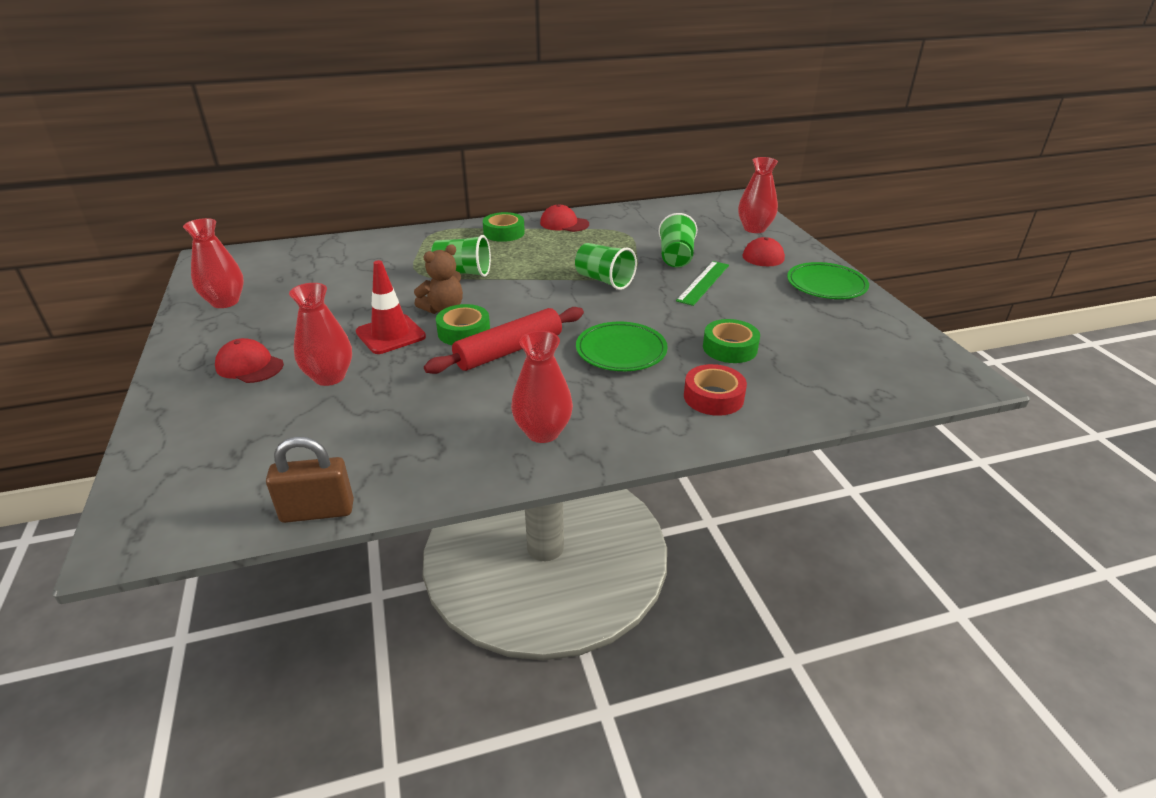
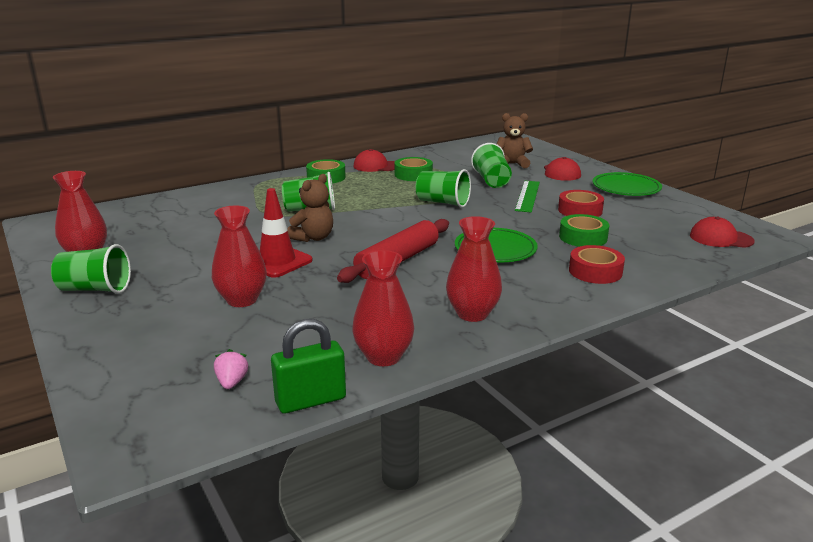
camera: 15 degrees left, 10 degrees down
(209, 343) = (95, 289): none -> green cup
(249, 366) = (153, 301): red cap -> red cap (721, 238)
(260, 475) = (232, 382): none -> pink strawberry
(317, 511) = (311, 400): brown padlock -> green padlock
(464, 332) = (345, 252): green tape -> green tape (413, 174)
(714, 236) = (512, 164): none -> brown teddy bear
(750, 310) = (580, 210): none -> red tape
(754, 229) = (541, 156): red vase -> red vase (383, 357)

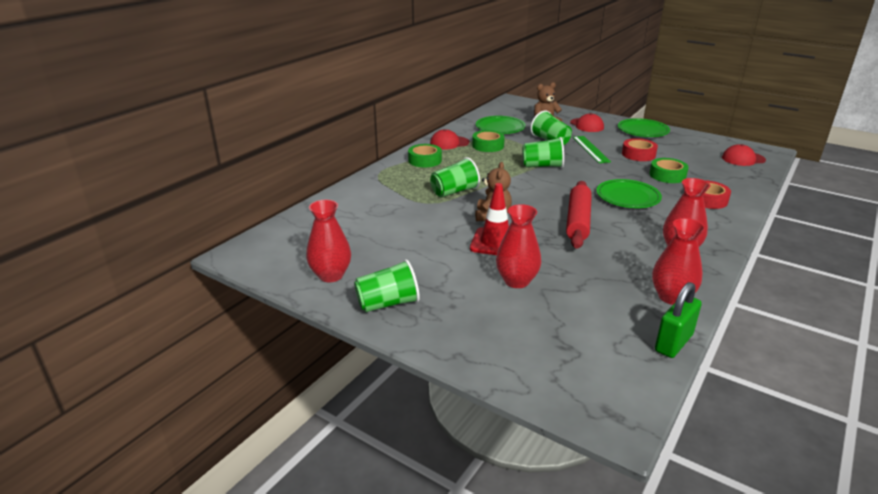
camera: 25 degrees left, 5 degrees up
(232, 382) = (605, 347): pink strawberry -> none
(454, 160) = (500, 128): none -> green plate

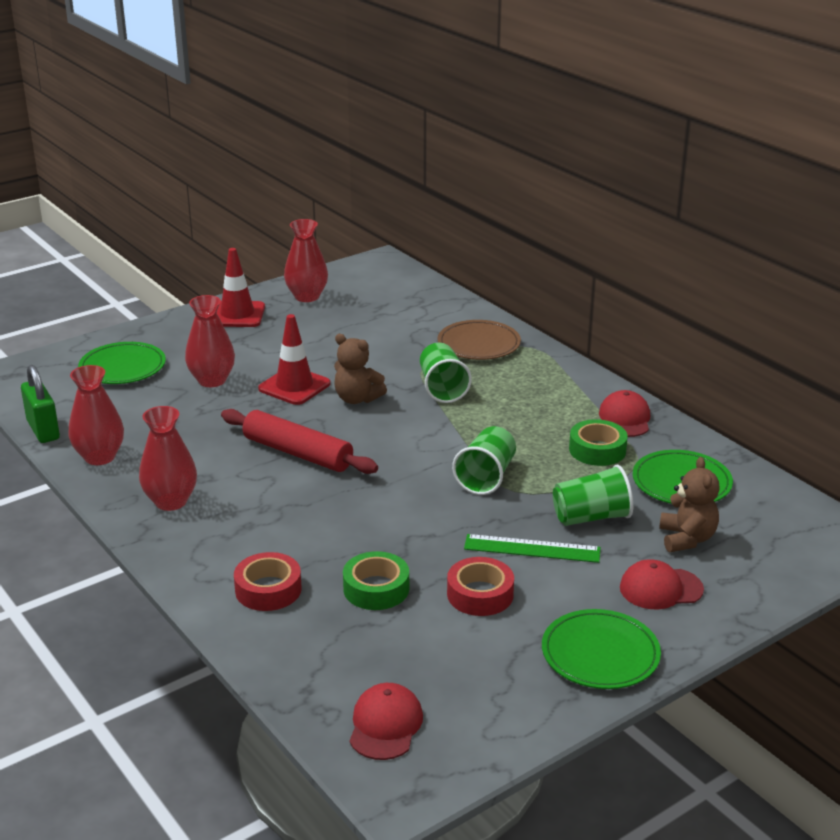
camera: 110 degrees right, 0 degrees up
(383, 190) = (479, 344): none -> brown plate
(388, 303) = (237, 315): green cup -> red traffic cone
(425, 160) = (562, 386): green tape -> none
(627, 197) = (331, 517): green plate -> green plate (122, 367)

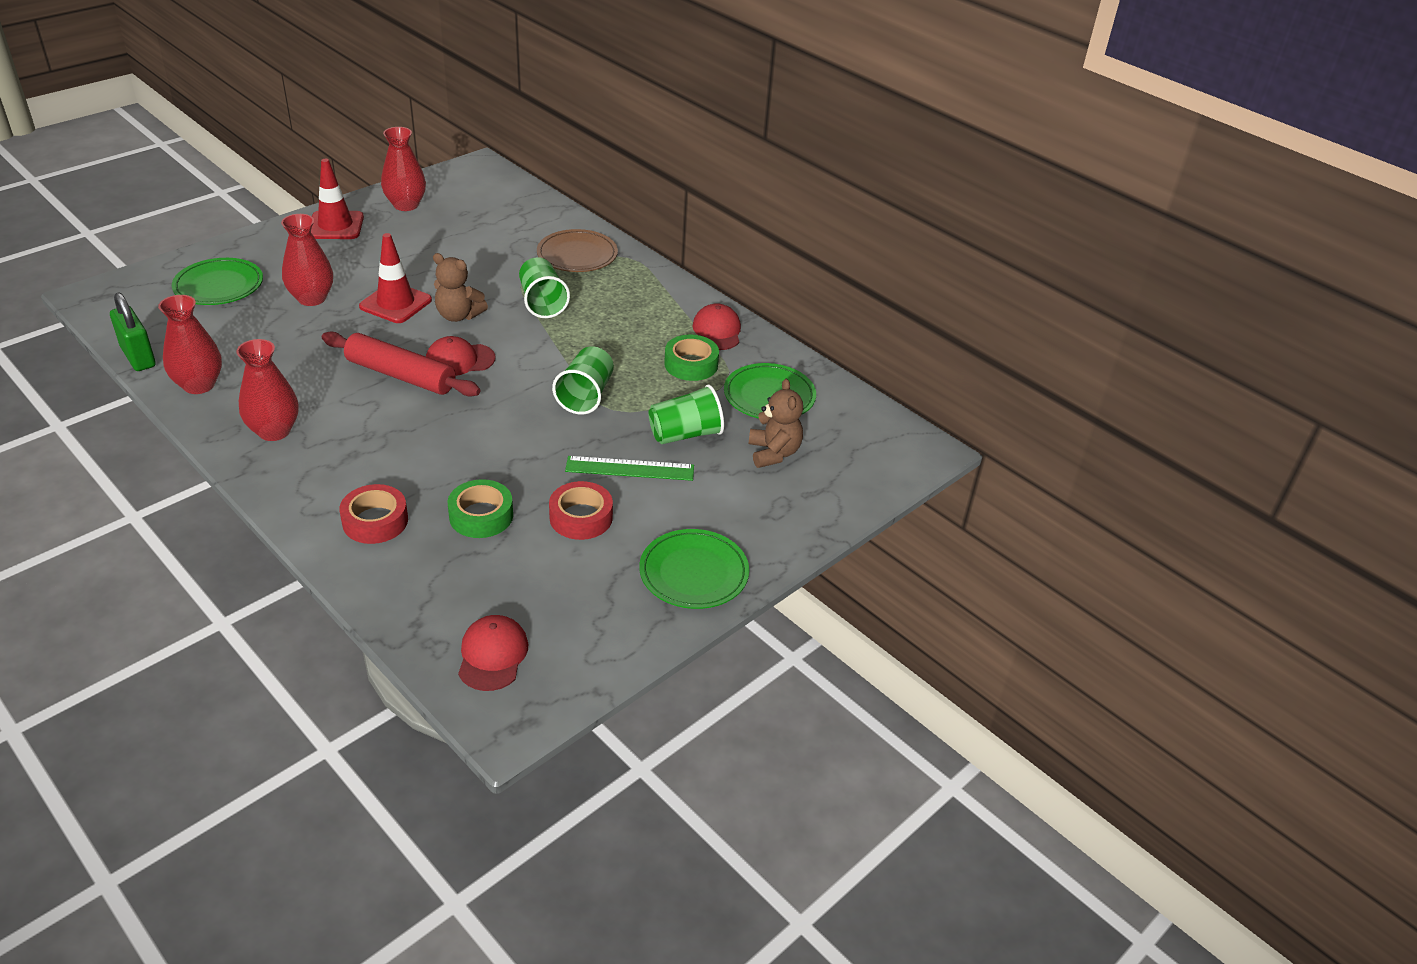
camera: 10 degrees left, 10 degrees up
(660, 588) = (749, 504): red cap -> red cap (460, 360)

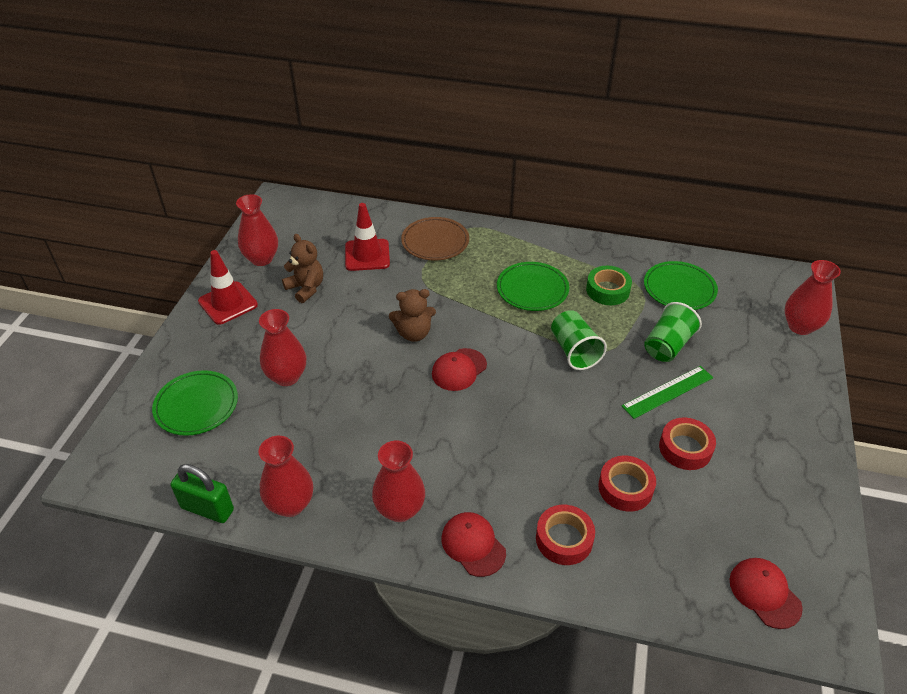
camera: 30 degrees left, 5 degrees up
(395, 303) = (356, 347): red traffic cone -> red traffic cone (367, 255)
(400, 375) = (433, 406): red rolling pin -> none
(481, 516) = (625, 488): green tape -> red tape
(542, 303) = (458, 292): green cup -> none
(694, 573) = (795, 447): green plate -> green plate (532, 289)
(717, 331) = (592, 256): red cap -> red cap (473, 545)
(773, 453) = (731, 330): brown teddy bear -> brown teddy bear (306, 288)
(856, 486) = (800, 326): none -> red vase

